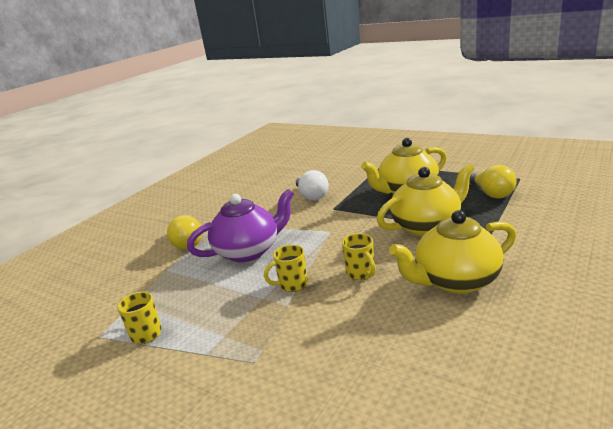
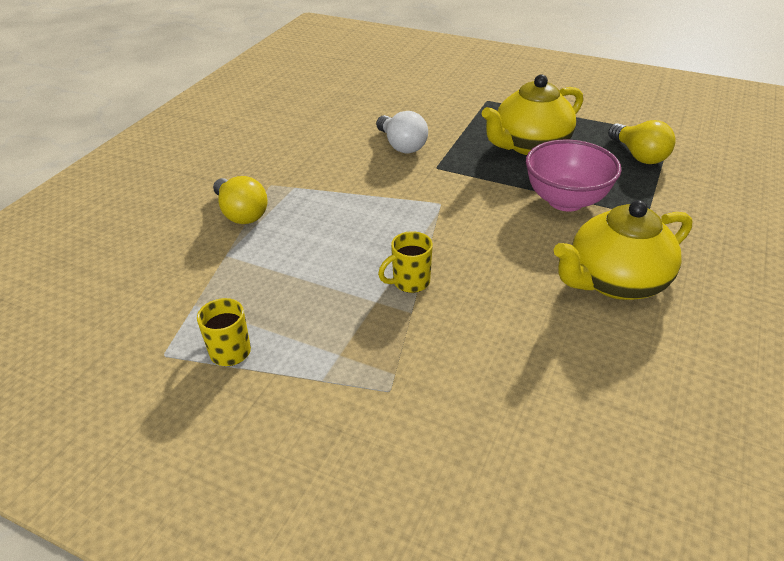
camera: 10 degrees left, 15 degrees up
(248, 251) = (336, 229): purple teapot -> none
(361, 273) = (496, 268): yellow mug -> none
(426, 226) = (565, 201): yellow teapot -> pink bowl

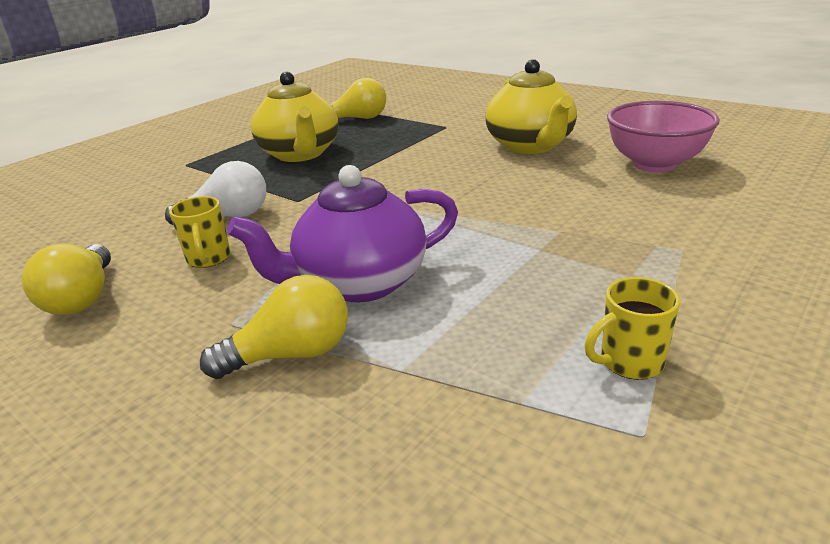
camera: 75 degrees left, 10 degrees down
(294, 129) = (83, 298): none -> yellow light bulb
(318, 222) = (360, 283): none -> purple teapot
(410, 282) = (509, 228): yellow mug -> yellow mug (209, 259)
(565, 201) = (407, 150): pink bowl -> pink bowl (654, 164)

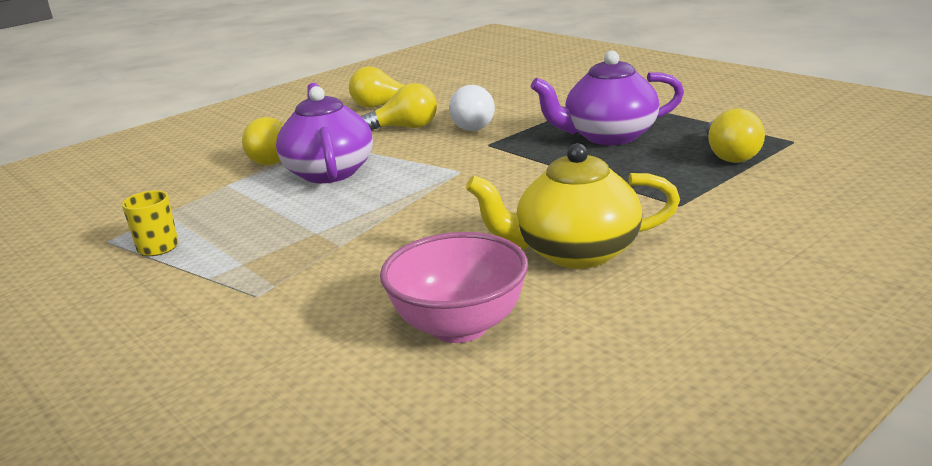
camera: 100 degrees right, 5 degrees down
(209, 259) = (405, 128): yellow mug -> yellow light bulb
(300, 154) = (609, 136): yellow teapot -> purple teapot

